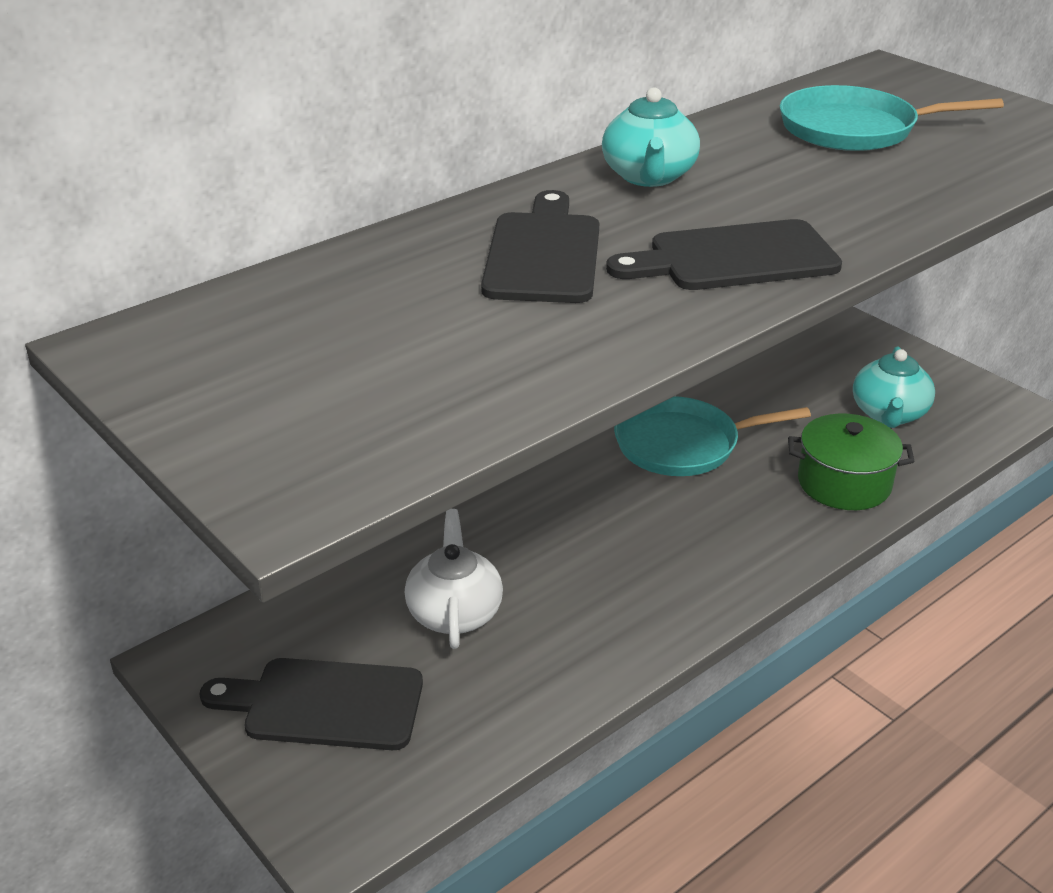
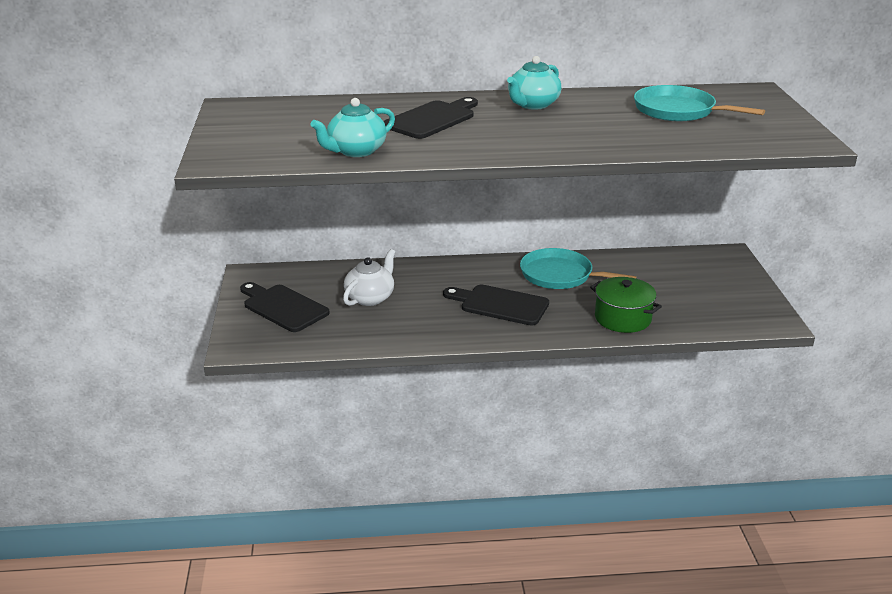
camera: 35 degrees right, 5 degrees down
(733, 258) = (511, 141): black cutting board -> black cutting board (500, 305)
(889, 414) = (694, 300): turquoise teapot -> turquoise teapot (356, 151)

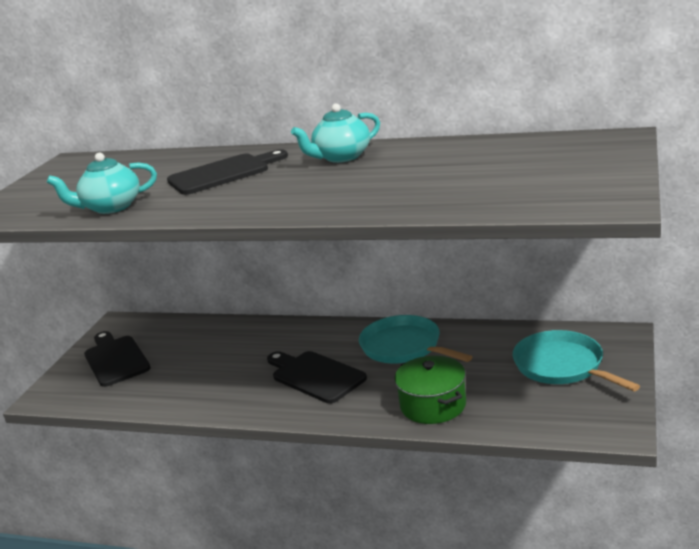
camera: 25 degrees right, 5 degrees down
(370, 298) = (198, 356): white teapot -> none
(678, 111) = (493, 163): turquoise pan -> turquoise pan (562, 366)

